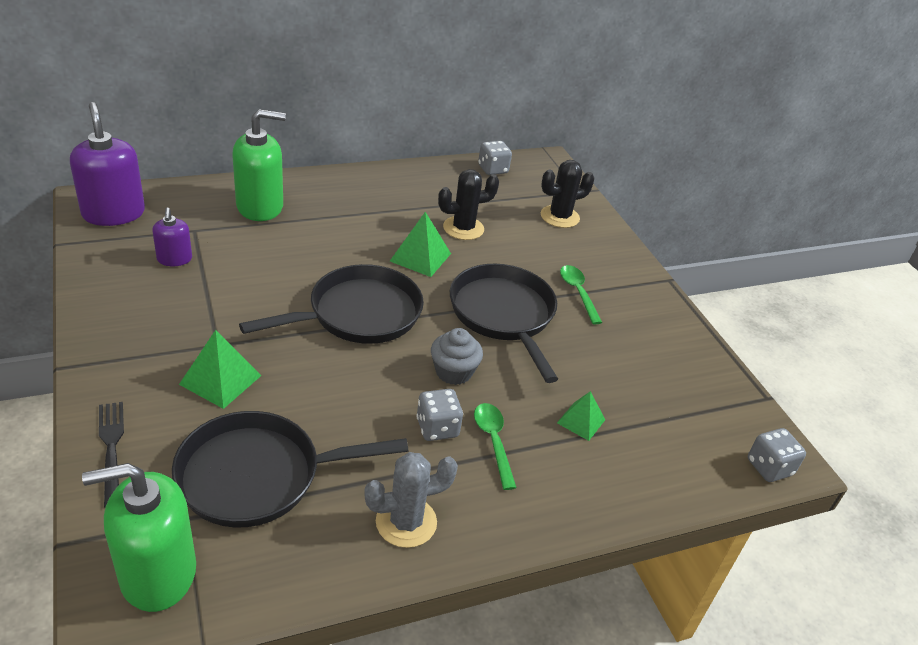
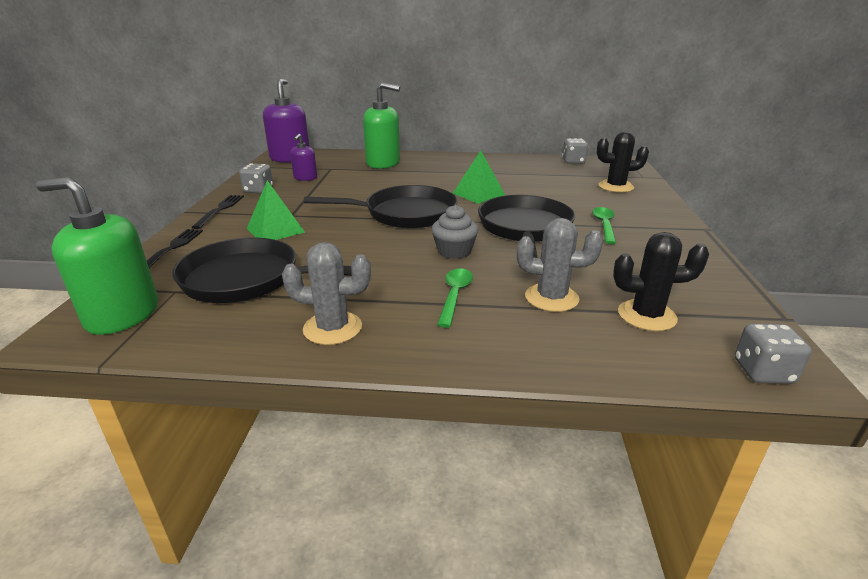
camera: 30 degrees right, 10 degrees down
(108, 354) = (220, 210): none -> black fork
(437, 428) = (412, 279): grey dice -> grey dice (258, 190)
(463, 228) = (525, 184): black cactus -> black cactus (646, 315)
(581, 421) = (551, 298): green pyramid -> grey cactus

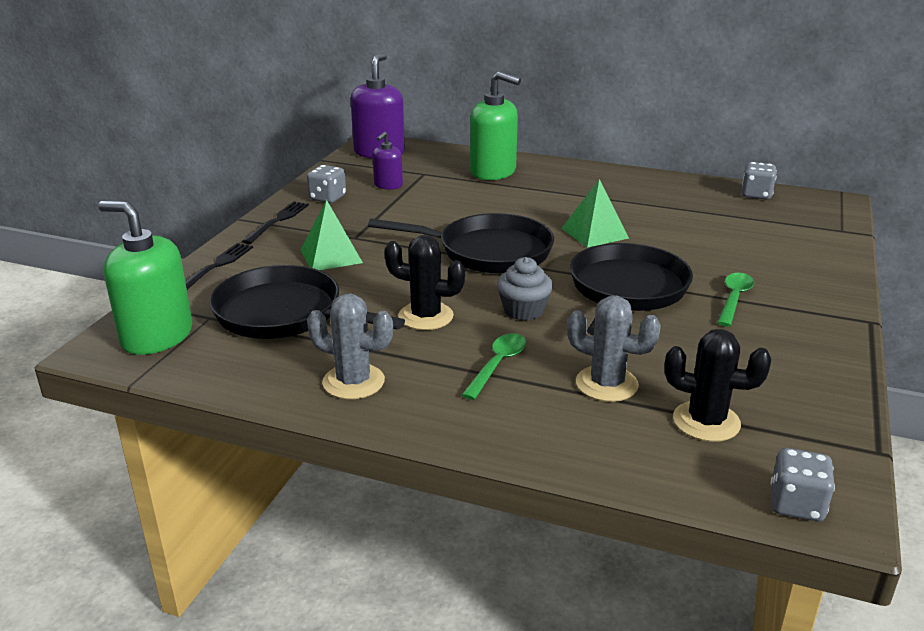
camera: 15 degrees right, 0 degrees up
(615, 187) = (790, 242): black cactus -> black cactus (425, 316)

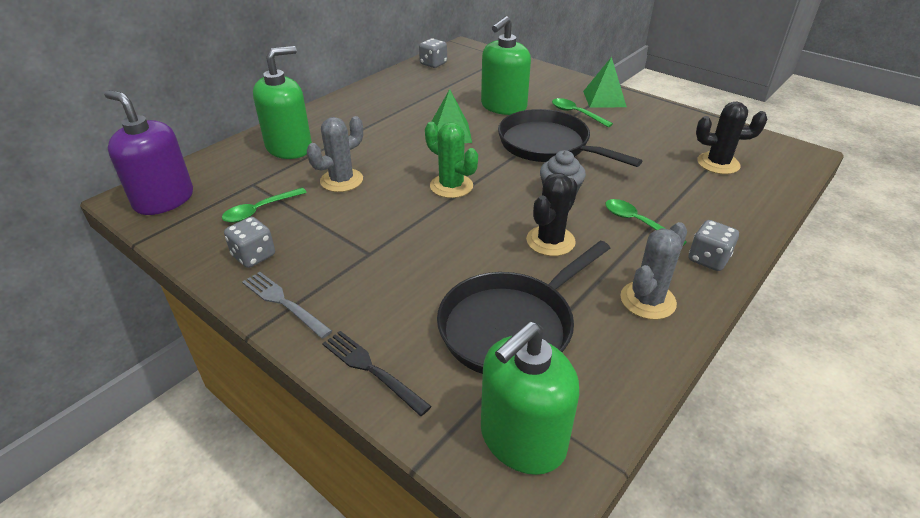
camera: 70 degrees left, 10 degrees up
(278, 221) = (283, 302): black fork -> grey fork
(331, 256) = (401, 276): green pyramid -> green pyramid (604, 99)
(388, 185) = (260, 210): purple soap dispenser -> green spoon
(488, 252) = (451, 186): black pan -> green cactus
(606, 384) = (671, 185): grey cactus -> grey cactus (341, 180)
(695, 251) = (503, 106): none -> green soap dispenser
(706, 421) = (718, 163): black cactus -> black cactus turned 60 degrees clockwise
(796, 504) = (797, 161): grey dice -> grey dice (708, 259)

